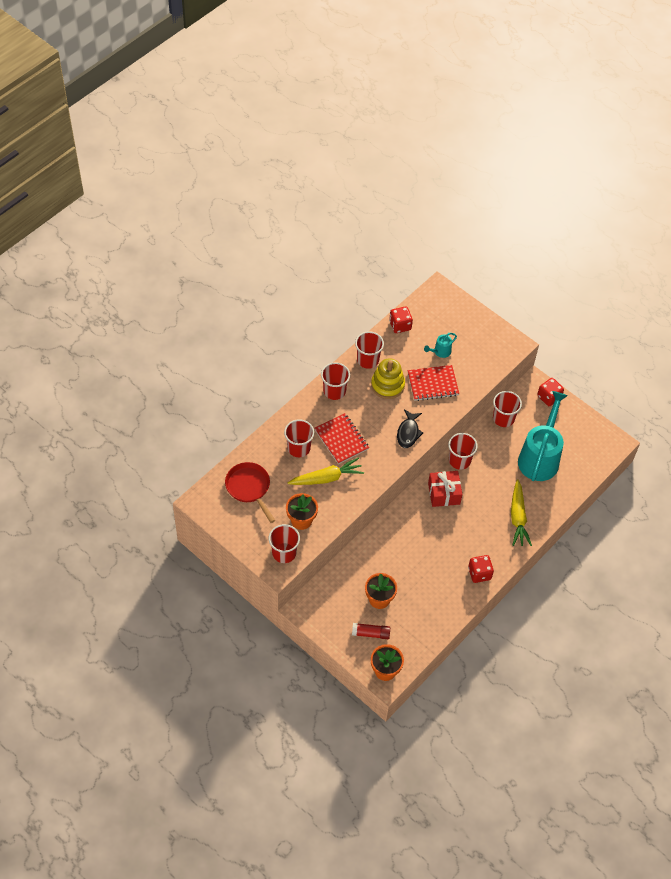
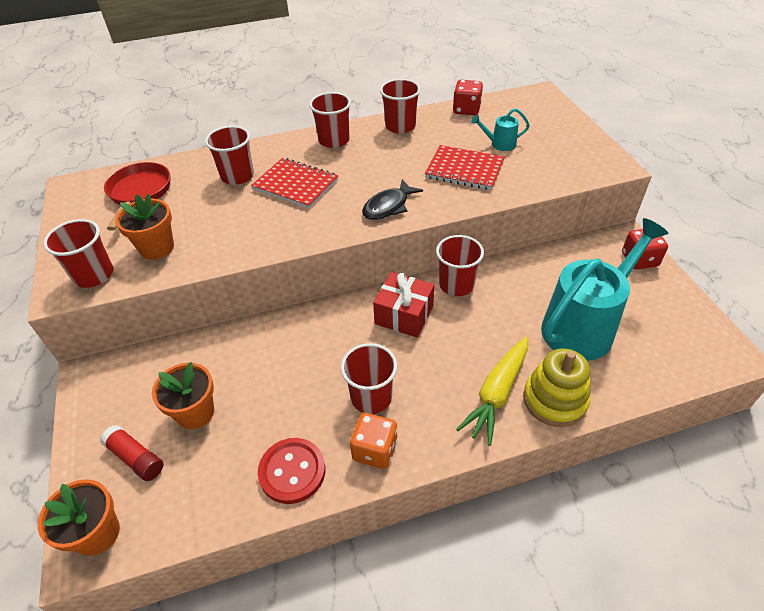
camera: 35 degrees right, 10 degrees down
(327, 478) = (237, 216): yellow carrot -> none
(341, 439) = (296, 185): red notebook -> red notebook turned 60 degrees counterclockwise
(387, 385) = (404, 154): yellow stacking toy -> yellow stacking toy (554, 400)
(449, 602) = (292, 471): none -> red button
(479, 573) = (375, 450): red dice -> orange dice
(503, 418) = (554, 260): red cup -> red cup (371, 397)

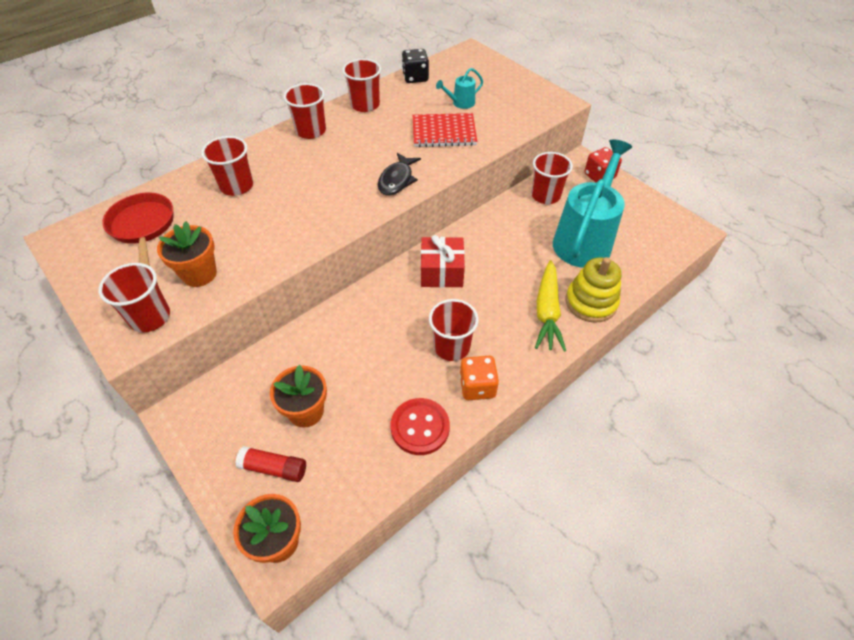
camera: 25 degrees left, 5 degrees up
(296, 185) = (300, 181): red notebook -> none
(456, 285) = (471, 234): red cup -> red cup (545, 195)
(466, 109) = (415, 77): red dice -> black dice

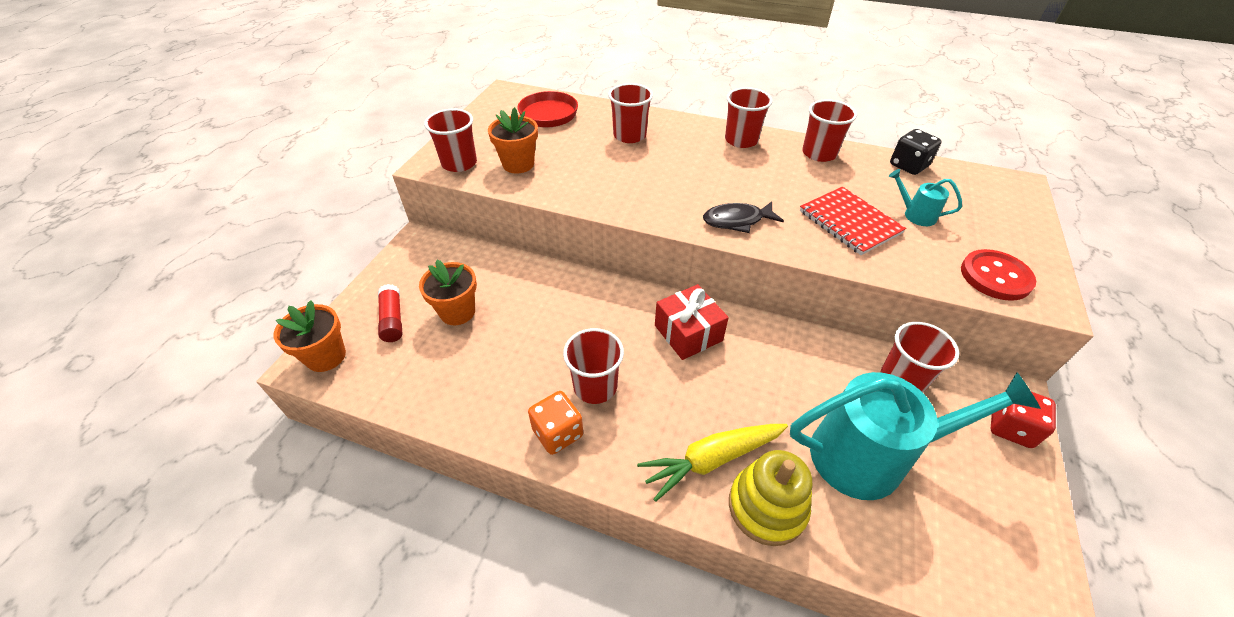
camera: 60 degrees right, 5 degrees down
(420, 427) = (481, 404): red button -> red button (995, 276)

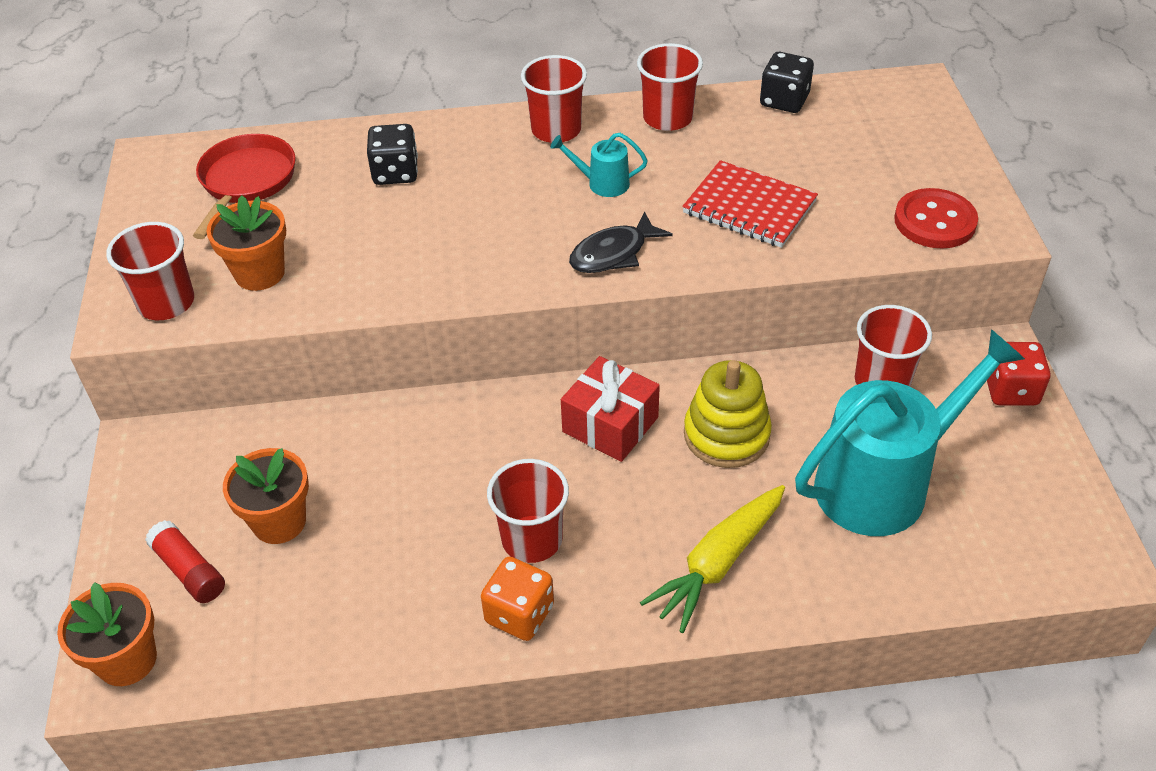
camera: 25 degrees left, 0 degrees up
(629, 135) = (395, 173): red cup -> black dice
(767, 506) = (802, 586): yellow stacking toy -> yellow stacking toy (726, 435)
(915, 214) = (819, 170): turquoise watering can -> turquoise watering can (602, 183)

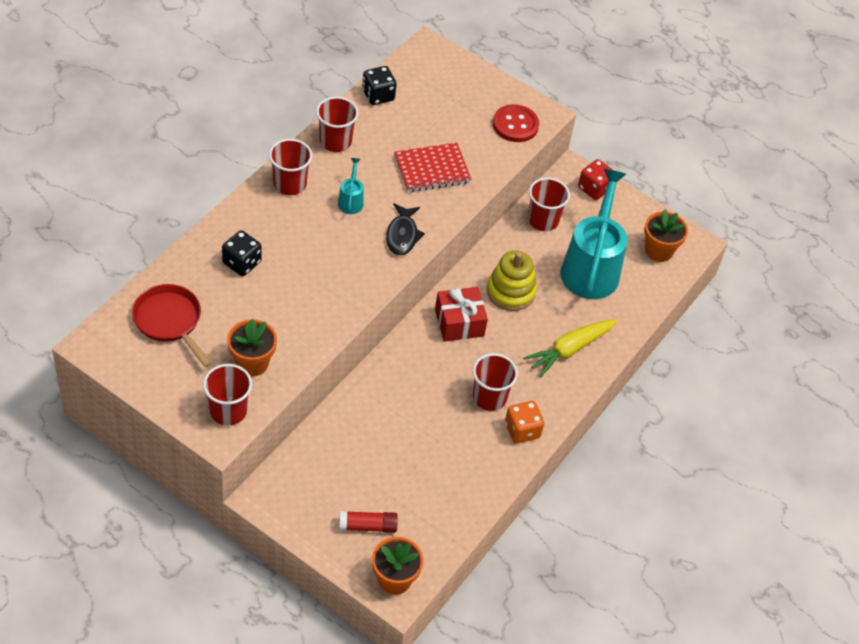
camera: 55 degrees left, 5 degrees up
(279, 522) = (377, 475): orange flower pot -> orange flower pot (658, 251)
(602, 183) = (351, 200): turquoise watering can -> turquoise watering can turned 135 degrees clockwise
(718, 563) = (569, 350): yellow carrot -> yellow carrot turned 60 degrees clockwise

